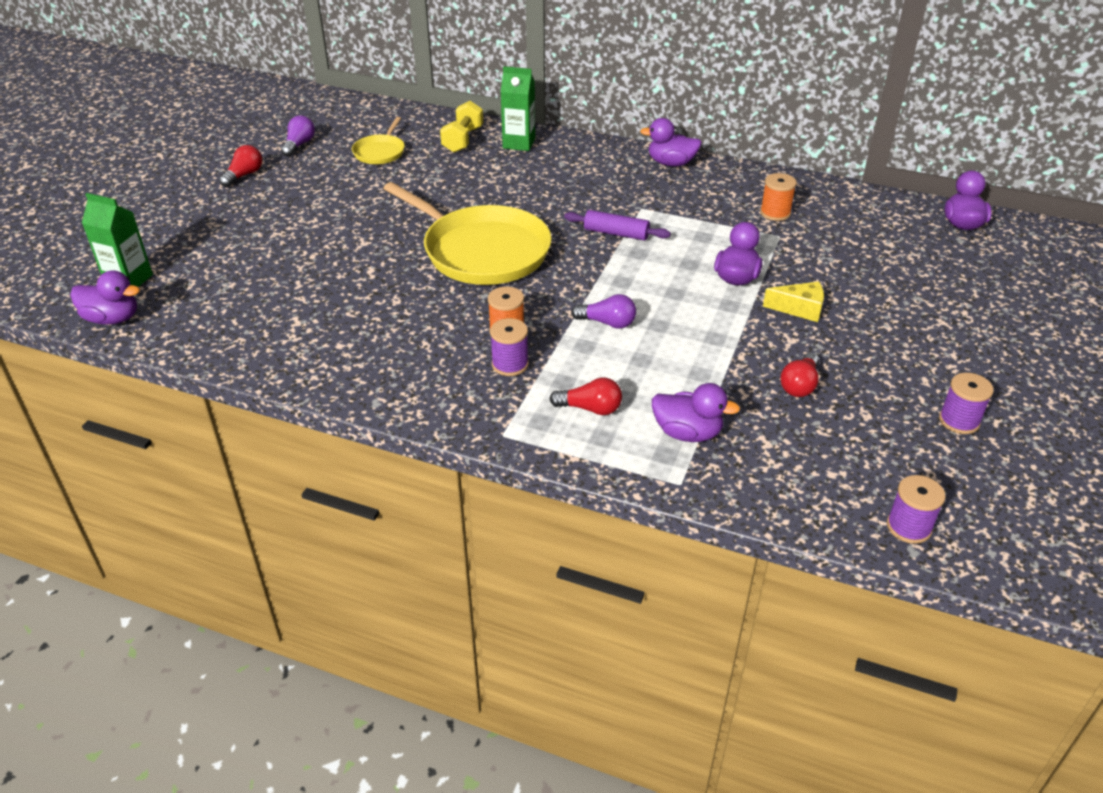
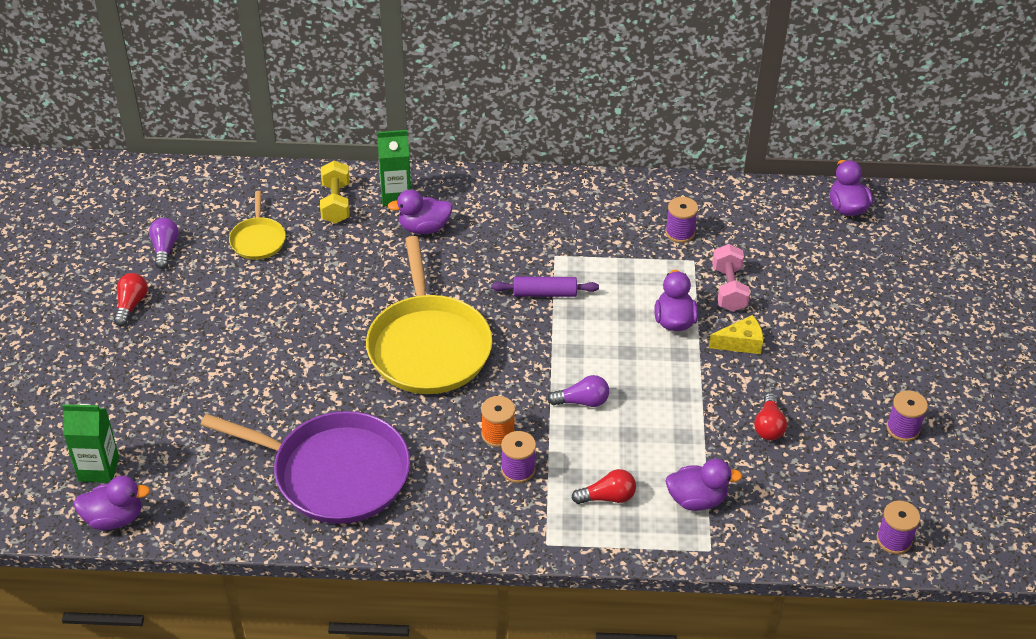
camera: 20 degrees left, 5 degrees up
(331, 328) = (334, 473): none -> purple pan
(481, 251) = (428, 346): yellow pan -> yellow pan turned 60 degrees clockwise
(671, 163) = (558, 189): purple duck -> purple duck (424, 228)
(775, 213) = (680, 233): orange spool -> purple spool
(806, 264) = (728, 289): none -> pink dumbbell

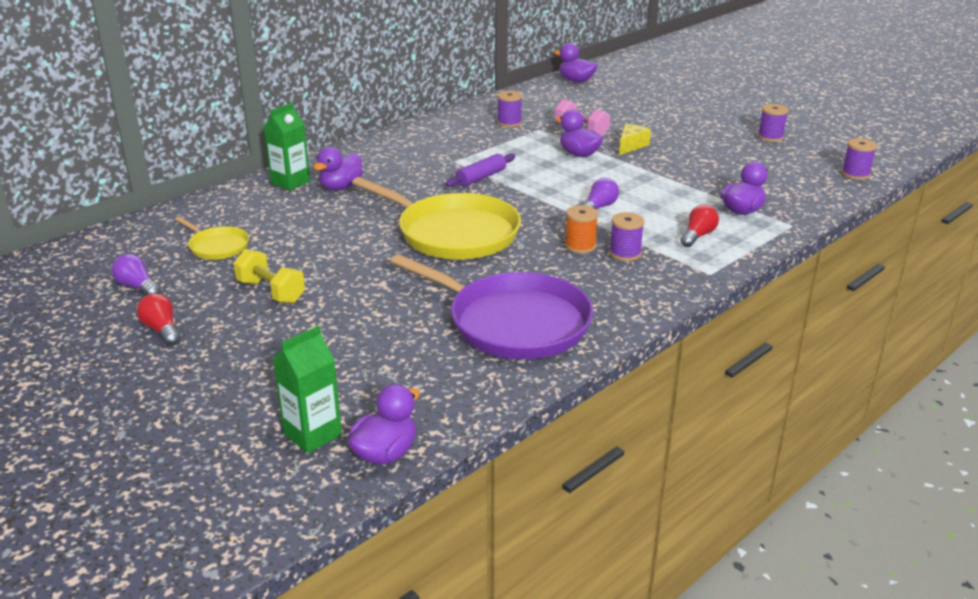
camera: 45 degrees left, 15 degrees down
(334, 473) = (512, 322): purple pan -> purple pan turned 60 degrees clockwise
(336, 203) = (249, 204): yellow dumbbell -> yellow dumbbell (271, 291)
(768, 426) = (712, 167): red light bulb -> none

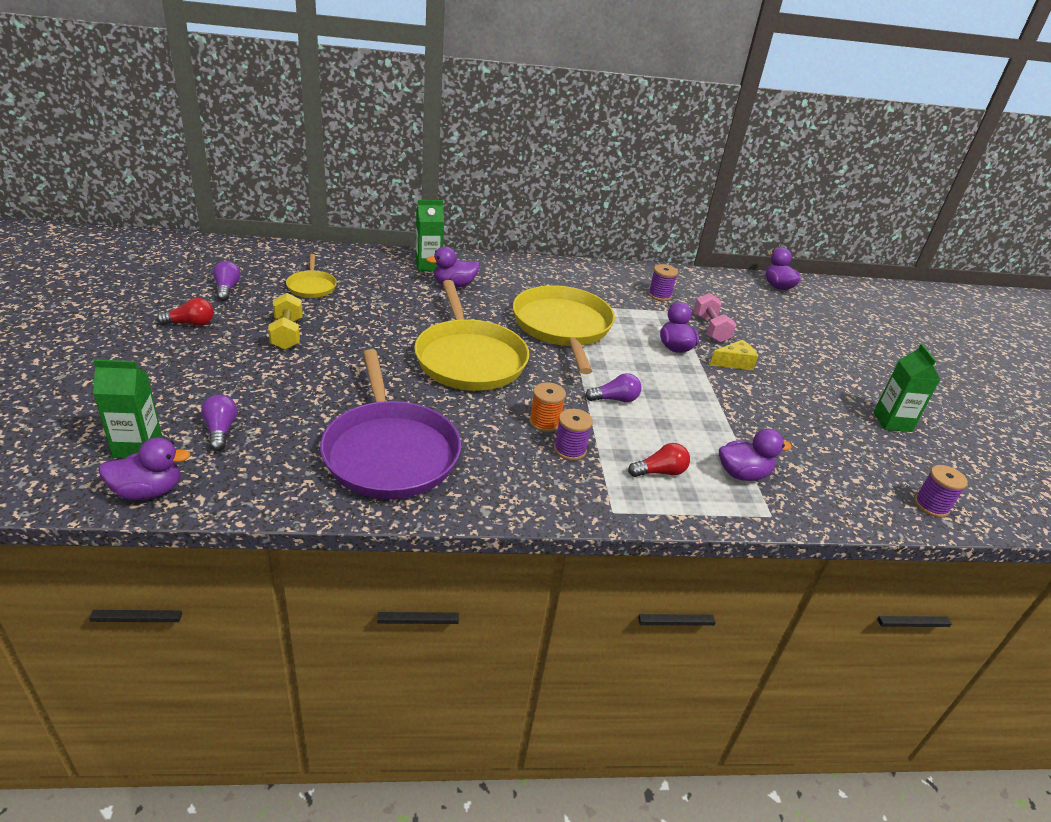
camera: 35 degrees right, 5 degrees up
(162, 330) = (191, 324): red light bulb -> red light bulb turned 75 degrees clockwise
(358, 384) = (220, 430): none -> purple light bulb
(481, 177) = (563, 327): purple rolling pin -> yellow pan
(770, 137) = (892, 422): purple spool -> green carton

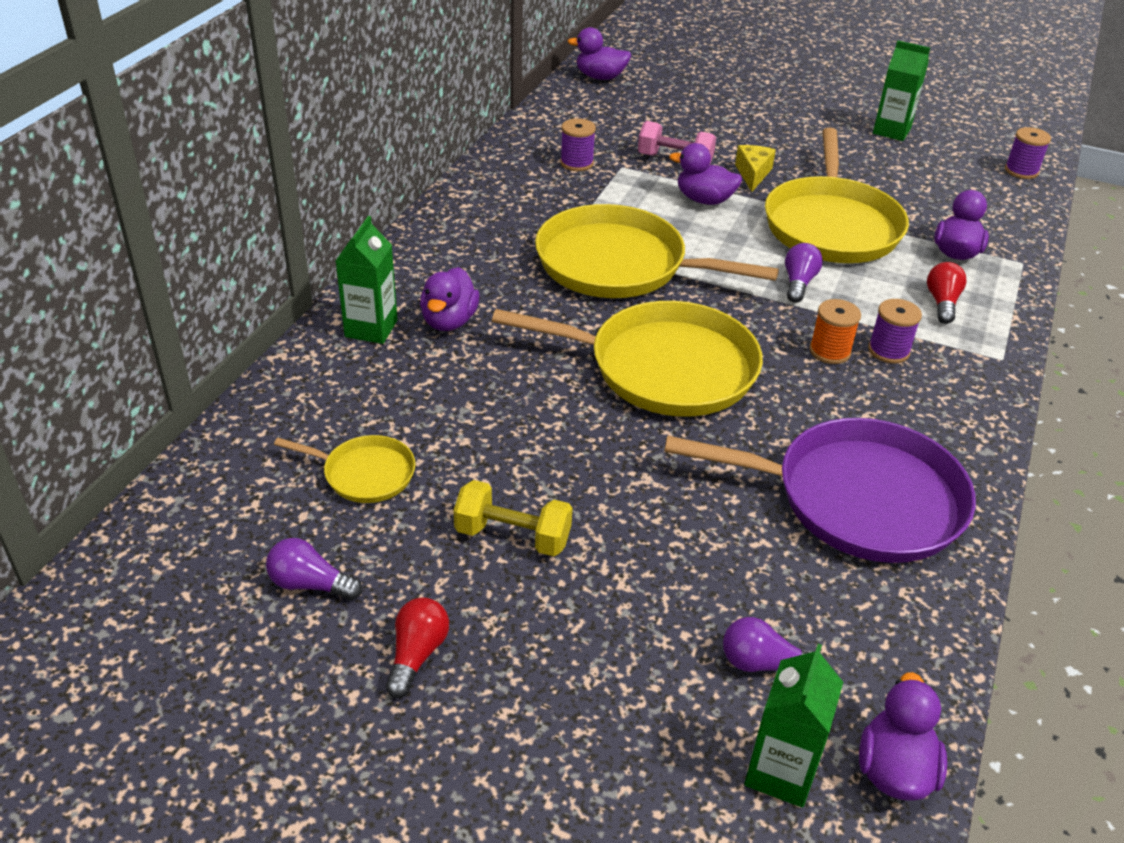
camera: 60 degrees left, 5 degrees up
(708, 406) = (831, 225): none -> yellow pan

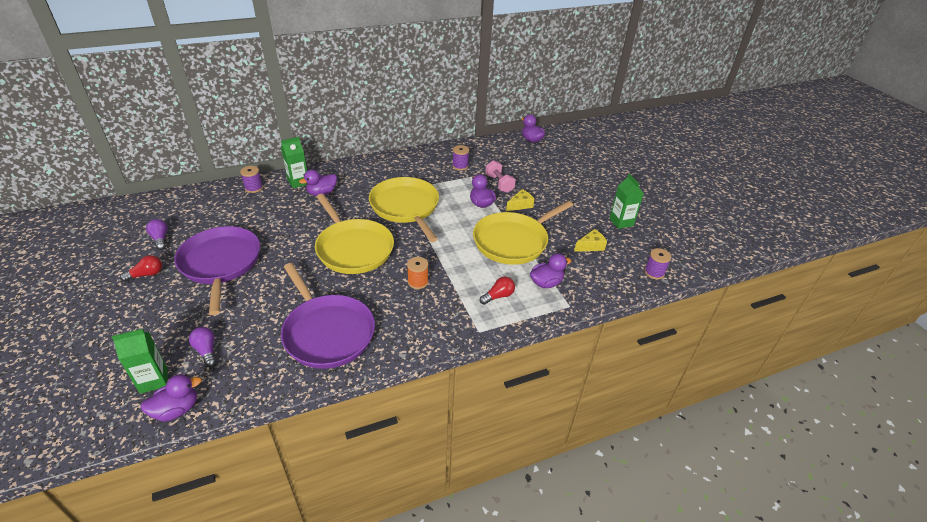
camera: 45 degrees right, 0 degrees up
(364, 474) = (222, 220): yellow pan -> none
(513, 536) = (221, 264): yellow dumbbell -> purple pan
(798, 283) = (456, 252): purple light bulb -> none
(888, 351) = (440, 297): purple spool -> purple spool (254, 188)
(916, 179) = (590, 246): none -> yellow cheese

